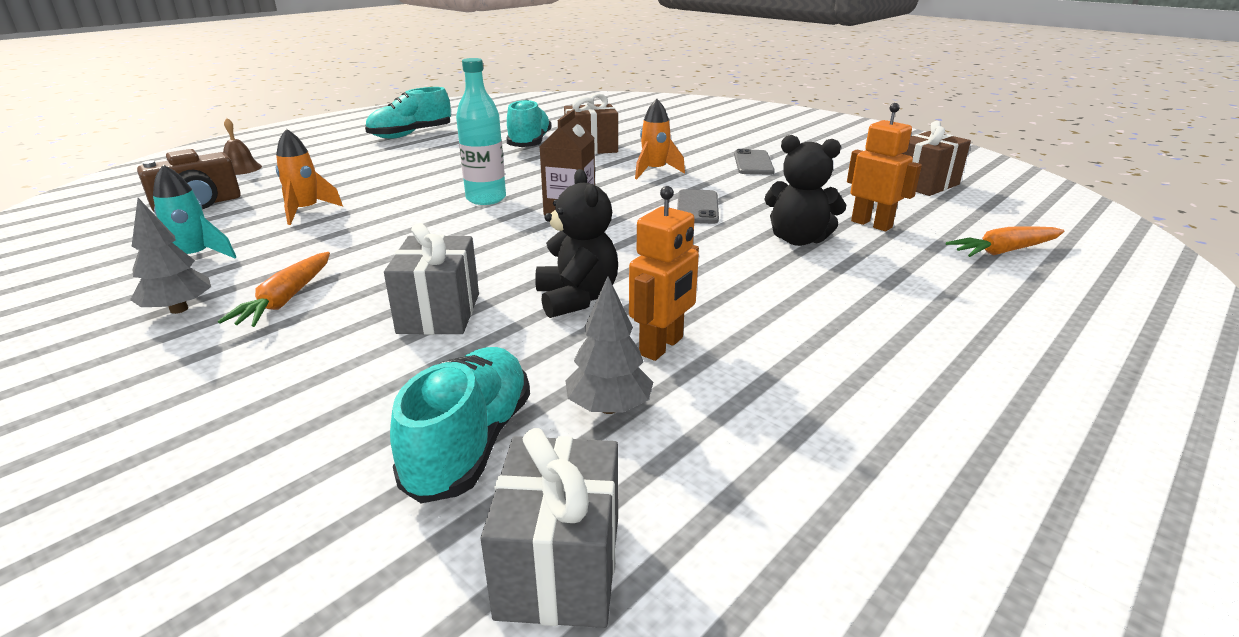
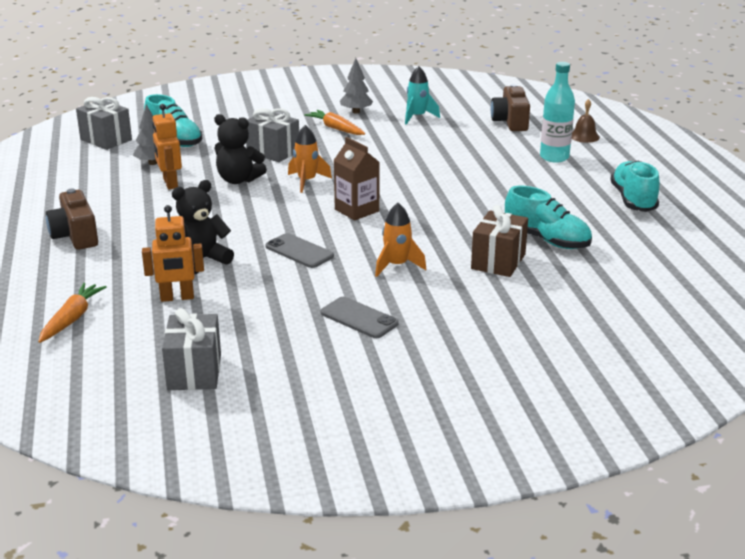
camera: 125 degrees right, 0 degrees up
(306, 211) = (460, 144): orange rocket -> orange rocket (307, 181)
(486, 199) = (416, 192): turquoise bottle -> turquoise bottle (554, 157)
(914, 337) = (75, 236): none -> brown camera
(924, 184) = (194, 372): brown gift -> grey gift

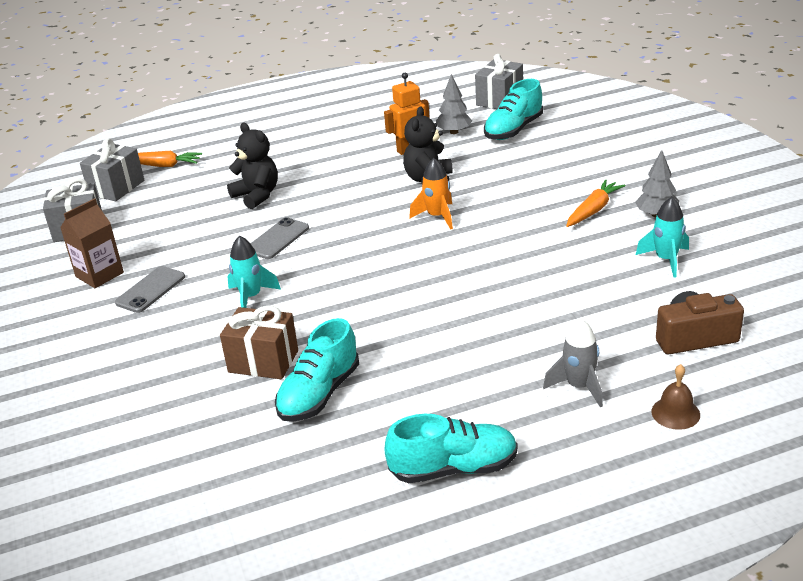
camera: 85 degrees right, 5 degrees up
(75, 236) = (297, 134): brown camera -> none
(177, 298) = (192, 198): orange robot -> none
(273, 152) = (507, 185): grey gift -> grey gift (116, 188)
(357, 210) = (373, 256): brown carton -> brown carton (99, 274)
(397, 266) = (251, 297): orange rocket -> turquoise rocket
(554, 157) = (579, 386): turquoise bottle -> grey rocket

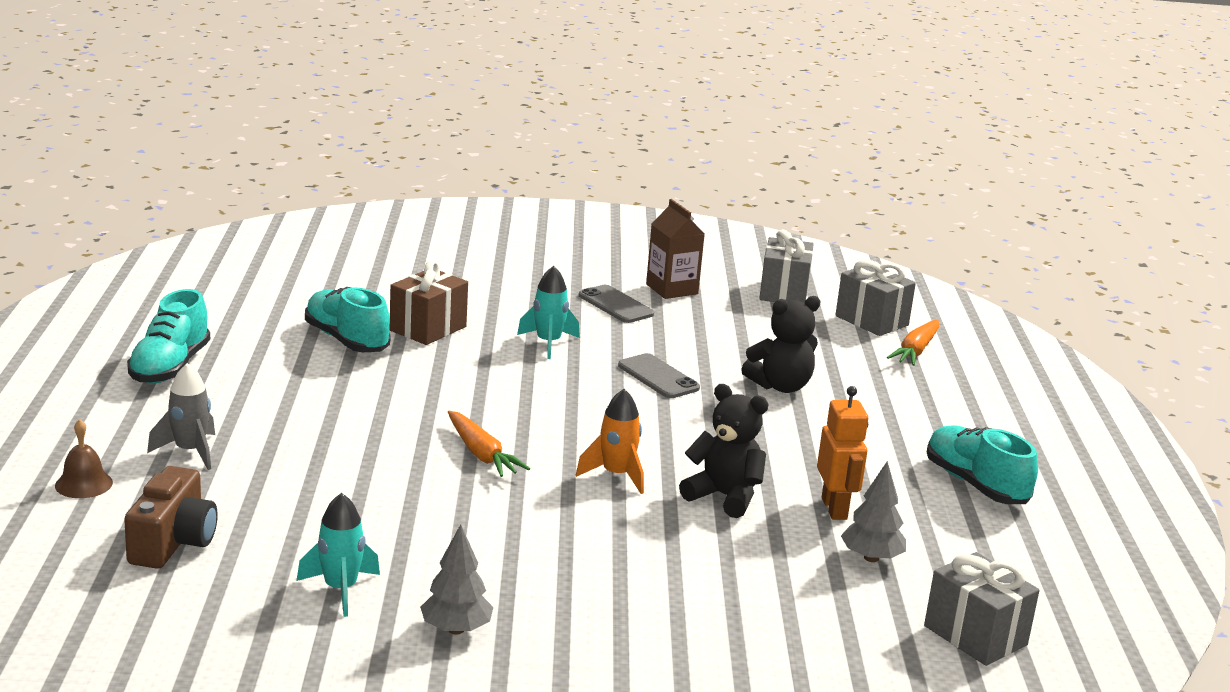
camera: 105 degrees right, 10 degrees down
(513, 130) = (840, 609): turquoise shoe -> turquoise shoe (975, 485)
(593, 210) = (520, 585): orange carrot -> orange carrot (481, 454)

